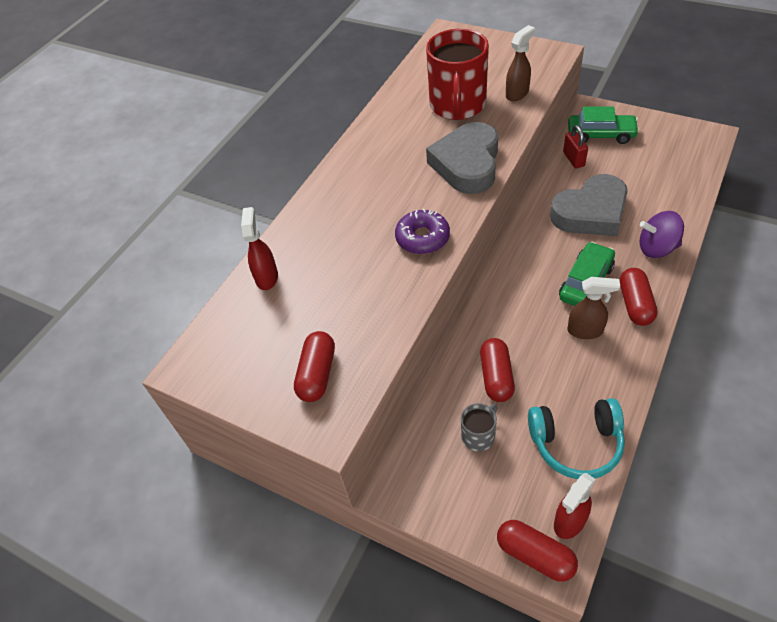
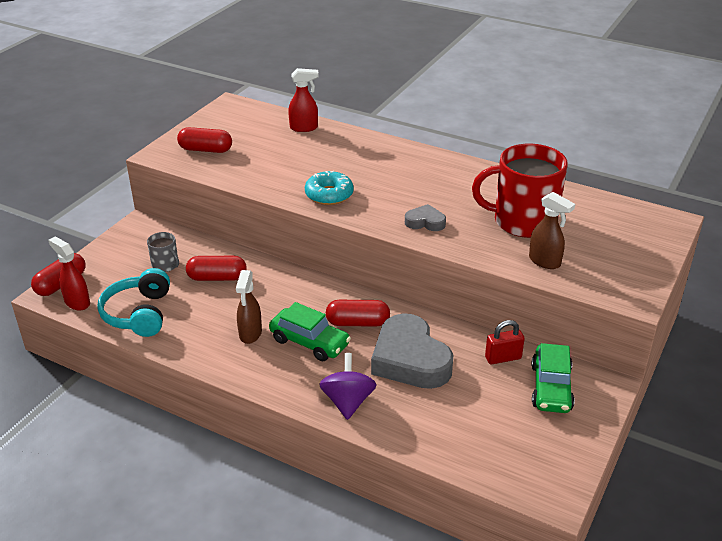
camera: 85 degrees right, 15 degrees down
(422, 238) = (329, 195): purple donut -> turquoise donut
(467, 164) = (425, 222): grey heart -> grey heart, size x0.48
(635, 304) = (274, 371): red capsule -> red capsule (357, 323)

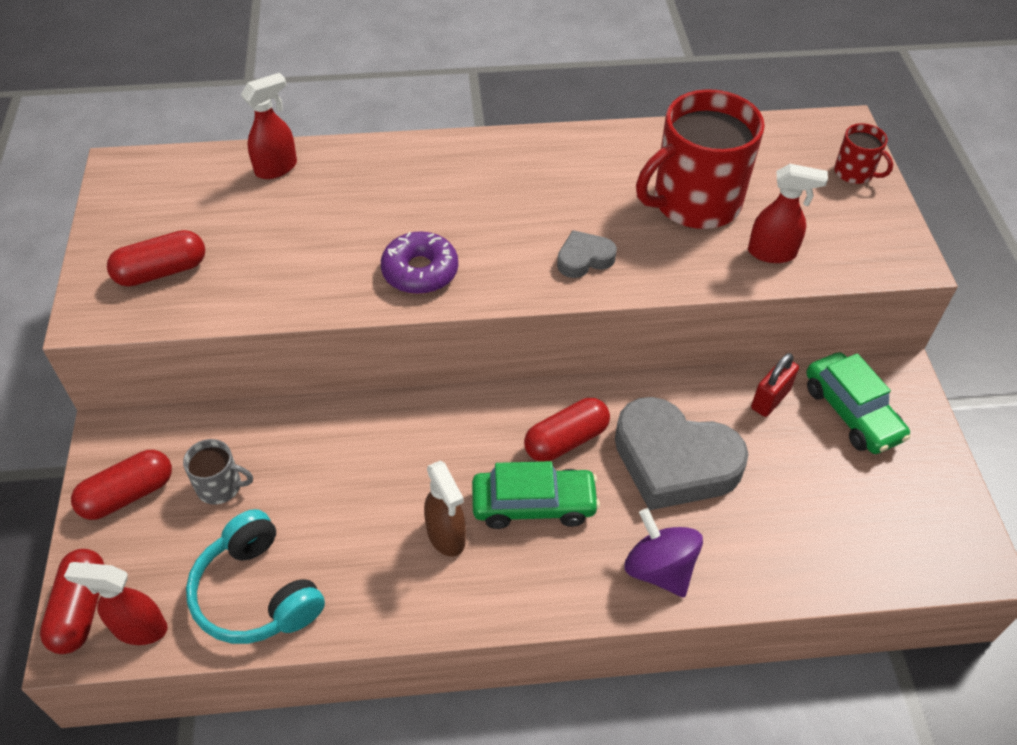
camera: 35 degrees left, 15 degrees up
(217, 278) = (317, 468): red capsule -> red capsule (128, 494)
(329, 195) = (420, 271): turquoise donut -> purple donut
(545, 261) = (772, 253): brown spray bottle -> red spray bottle
(650, 245) = (854, 172): none -> red mug

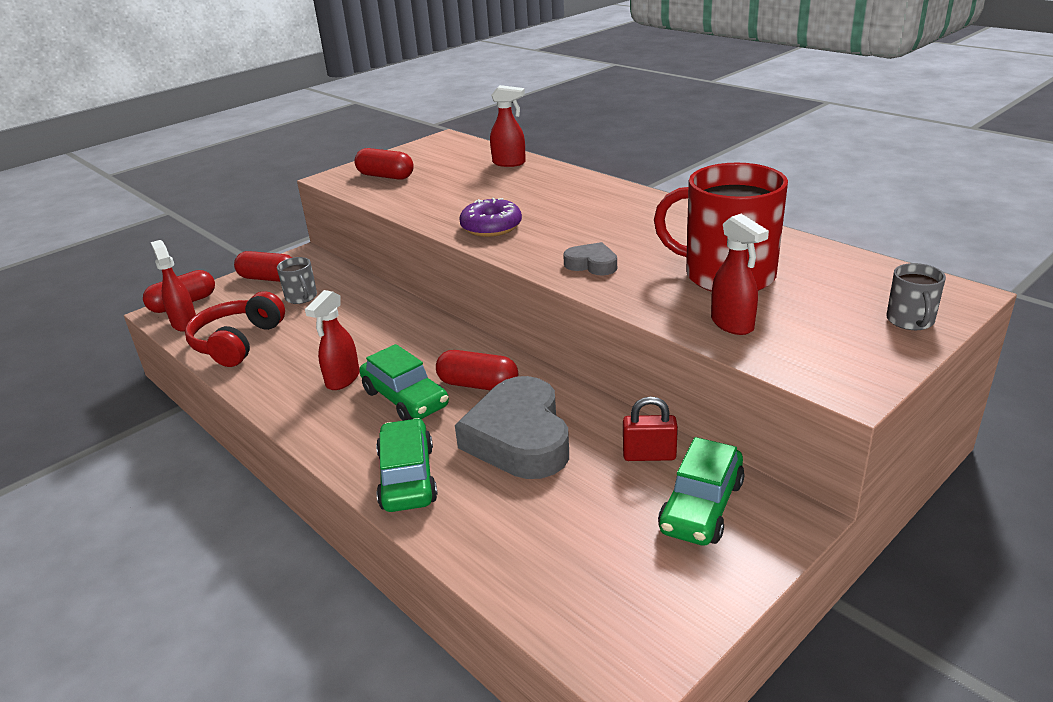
camera: 55 degrees right, 20 degrees down
(257, 593) = (237, 342): turquoise headphones -> red headphones
(446, 536) = (342, 380): brown spray bottle -> red spray bottle
(659, 569) = (407, 477): purple spinning top -> green car
(854, 172) = (910, 321): red mug -> grey mug

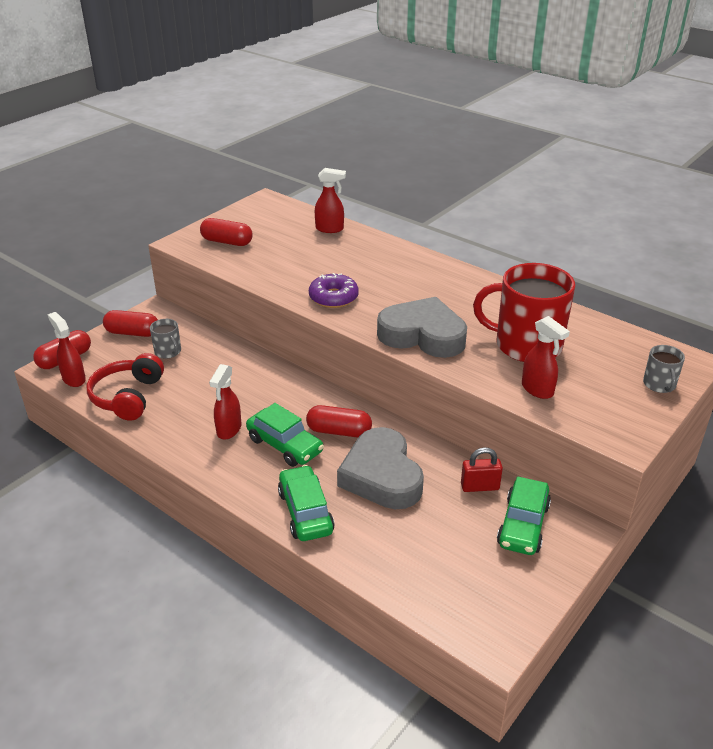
camera: 10 degrees left, 5 degrees up
(592, 264) = (423, 335): grey heart -> grey heart, size x2.10

